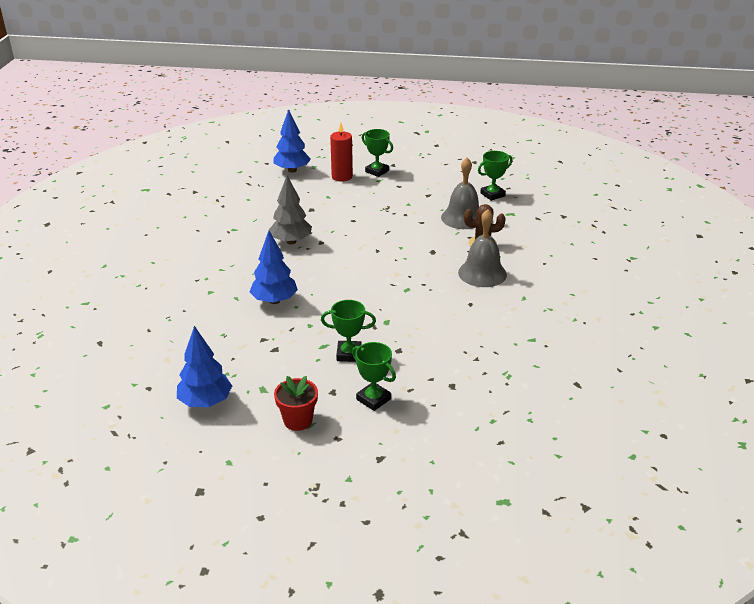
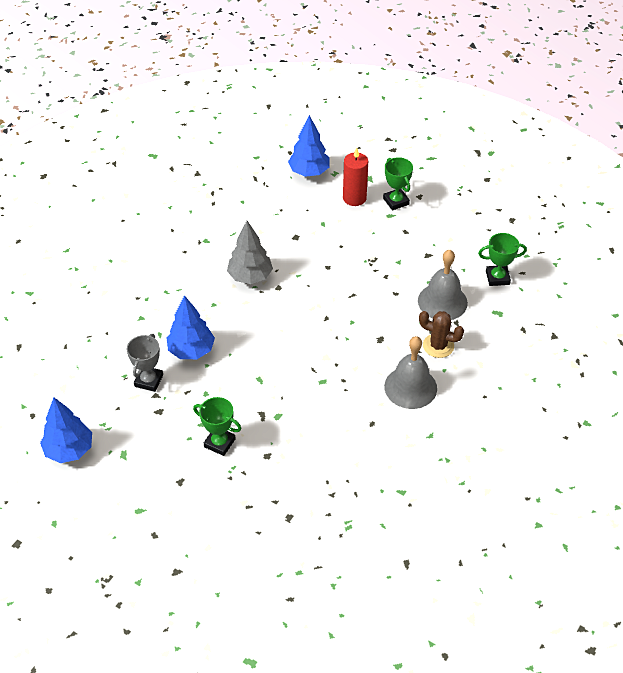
camera: 25 degrees right, 15 degrees up
(249, 331) = (149, 381): none -> grey trophy
(298, 420) = (132, 502): red flower pot -> none
(373, 399) = (209, 504): green trophy -> none

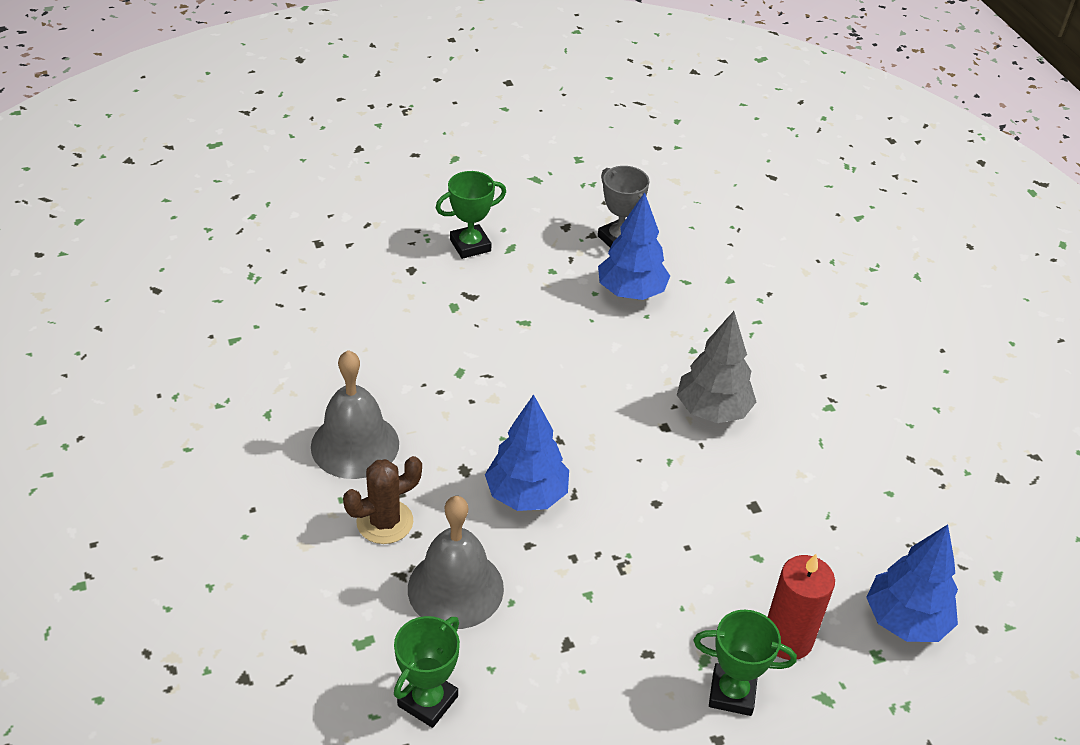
camera: 125 degrees right, 5 degrees down
(69, 450) = (582, 150): blue tree -> blue tree (526, 495)

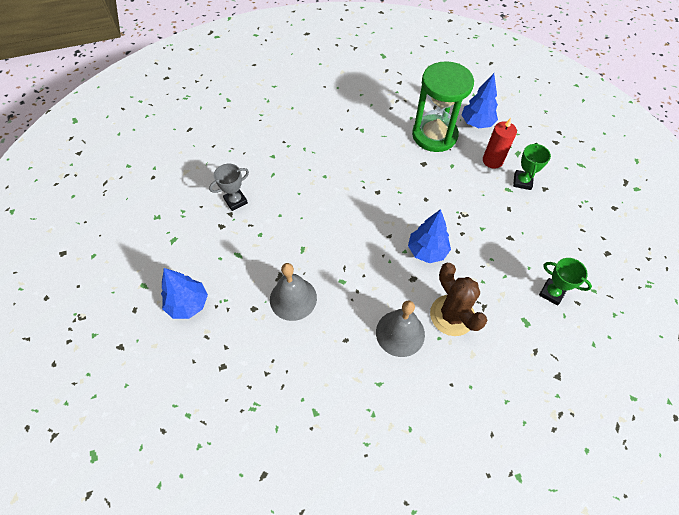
camera: 85 degrees left, 15 degrees up
(385, 522) = (452, 315): brown cactus -> brown cactus, size x1.52
(455, 588) = (488, 282): grey bell -> grey bell (293, 298)
(470, 245) = (234, 276): green trophy -> none
(631, 292) = (280, 198): blue tree -> blue tree (188, 304)
(712, 410) = (366, 172): grey tree -> none
(843, 532) = (434, 135): none -> green hourglass

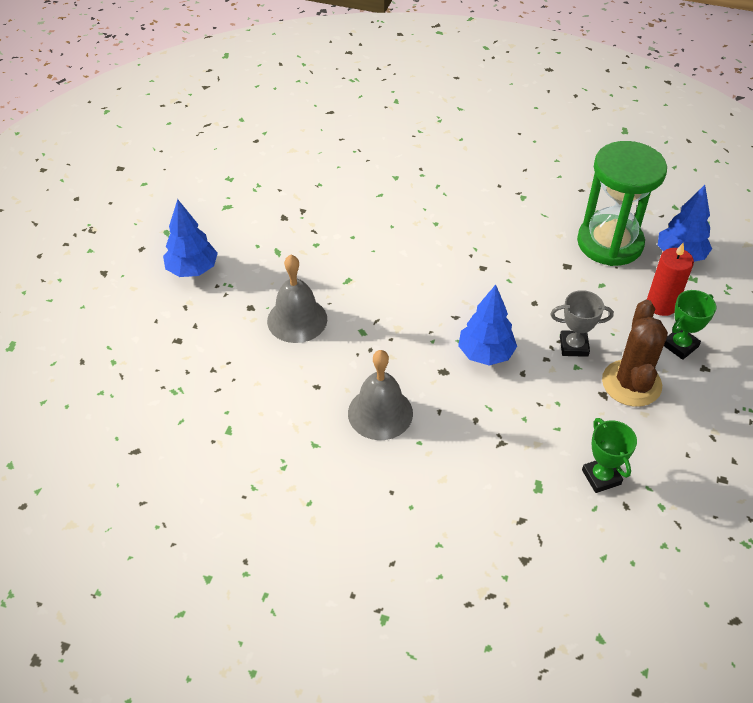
camera: 35 degrees right, 10 degrees down
(235, 201) = (318, 201): grey trophy -> grey trophy (573, 346)
(452, 315) = (455, 430): brown cactus -> brown cactus (631, 383)

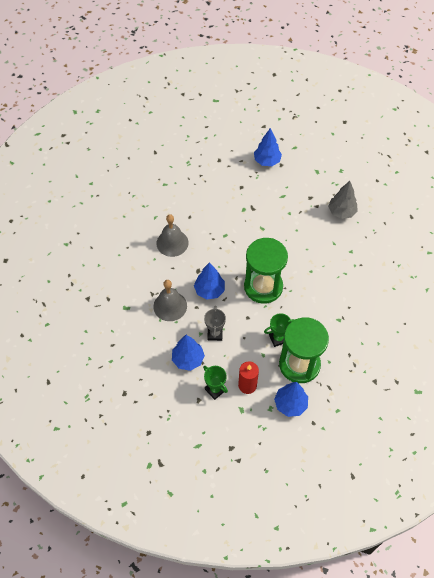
camera: 90 degrees right, 10 degrees up
(297, 319) = (233, 207): grey bell -> grey bell (170, 306)
(317, 182) = (341, 212): none -> grey tree
(471, 281) = (263, 287): none -> green hourglass
(601, 477) = (129, 336): green trophy -> green trophy (278, 338)
(631, 383) = (188, 359): brown cactus -> blue tree

